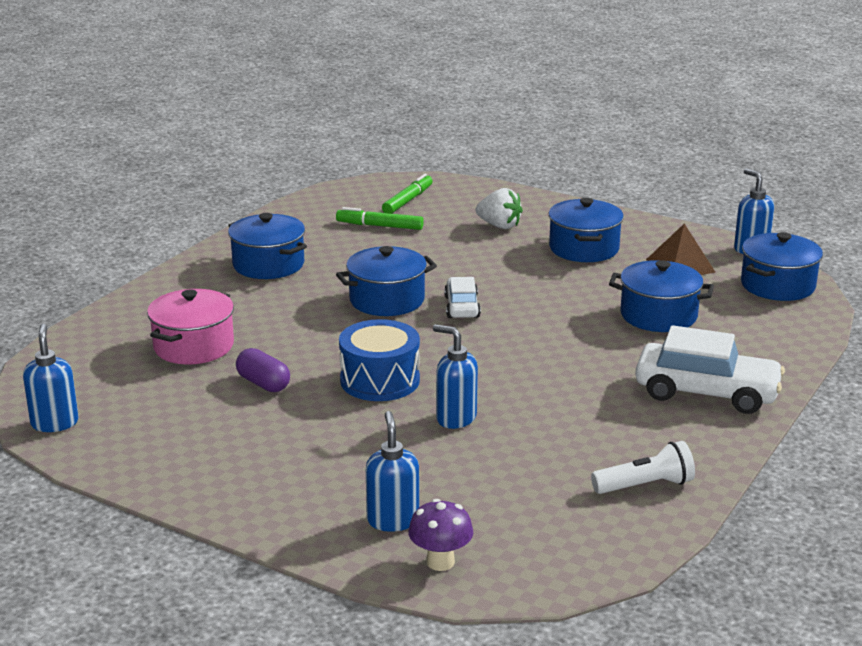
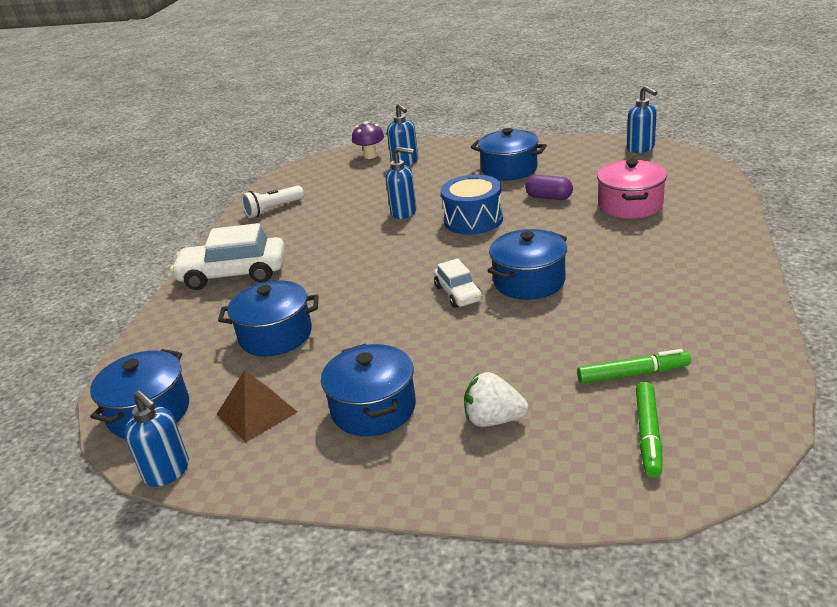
camera: 165 degrees right, 5 degrees up
(268, 265) = (679, 286): blue pot -> blue pot (509, 169)

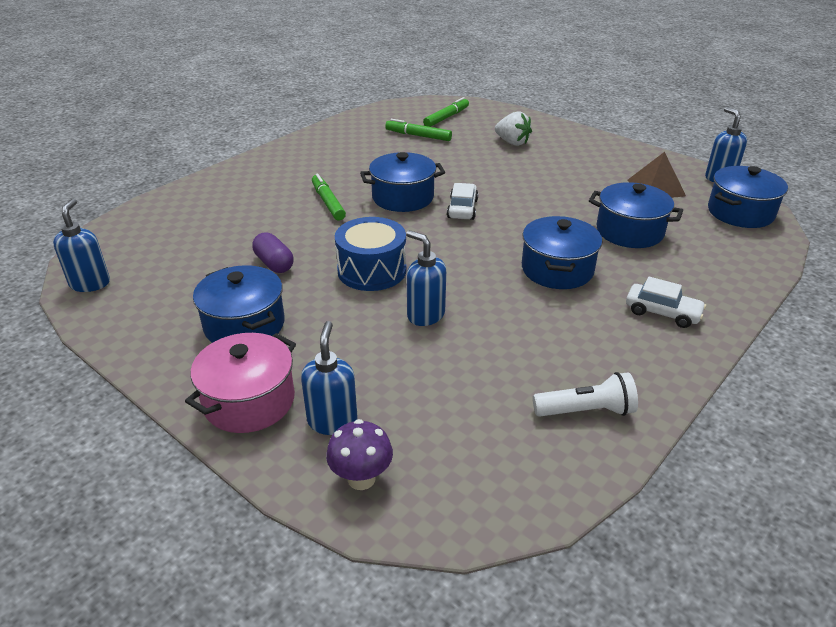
camera: 155 degrees left, 5 degrees up
(233, 274) = (662, 312): white car -> white car, size x0.56
(373, 408) = (576, 166): blue pot -> blue pot (557, 269)
(589, 249) = (328, 202): none -> green marker
(630, 205) = (233, 224): pink pot -> pink pot (249, 401)

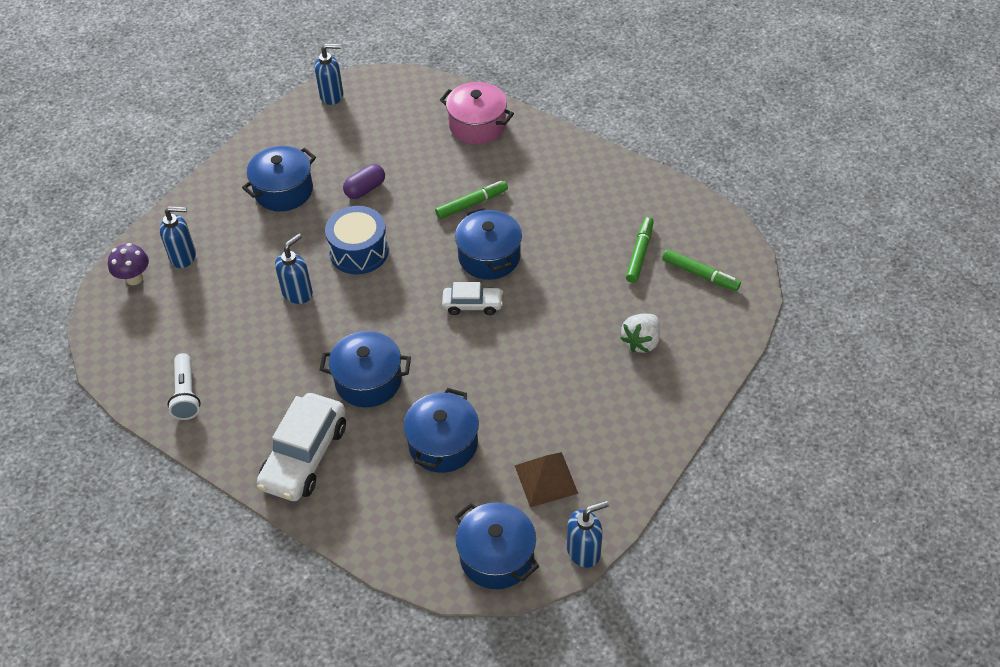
camera: 85 degrees right, 15 degrees up
(249, 401) = (204, 212): pink pot -> pink pot (477, 125)
(662, 312) = (304, 456): white car -> white car, size x1.79

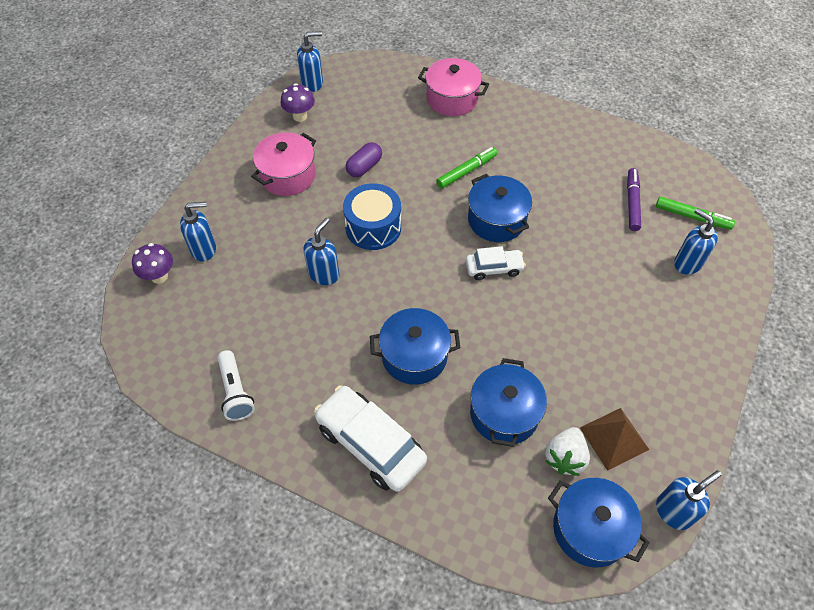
camera: 10 degrees left, 5 degrees up
(283, 191) = (287, 175): blue pot -> pink pot
(304, 456) = (370, 444): white car -> white car turned 120 degrees clockwise
(310, 130) = (300, 116): none -> purple mushroom
(639, 253) = (632, 203): green marker -> purple marker
(641, 342) = (660, 287): white strawberry -> white strawberry (565, 457)
(678, 321) = (687, 263): none -> blue soap dispenser

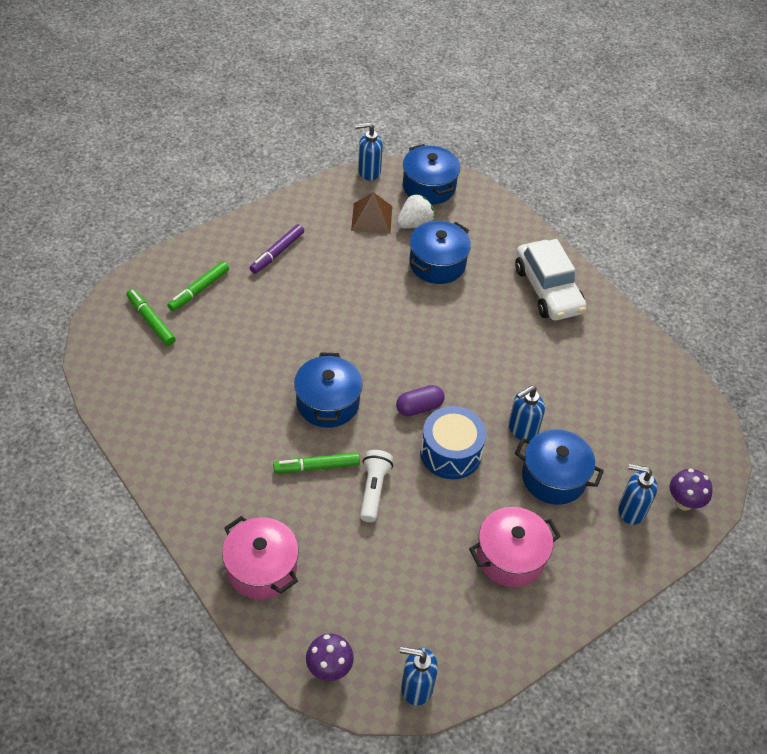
camera: 155 degrees left, 5 degrees down
(236, 392) = (639, 369): white flashlight -> white flashlight (373, 490)
(300, 116) = (458, 638): purple mushroom -> purple mushroom (329, 668)
(364, 167) = (420, 526): purple capsule -> purple capsule (419, 407)
(414, 356) = (480, 329): blue pot -> blue pot (553, 477)
(494, 268) = (365, 362): white car -> none
(632, 203) = (189, 358): purple marker -> purple marker (277, 253)
(687, 263) = (199, 290): blue soap dispenser -> green marker

